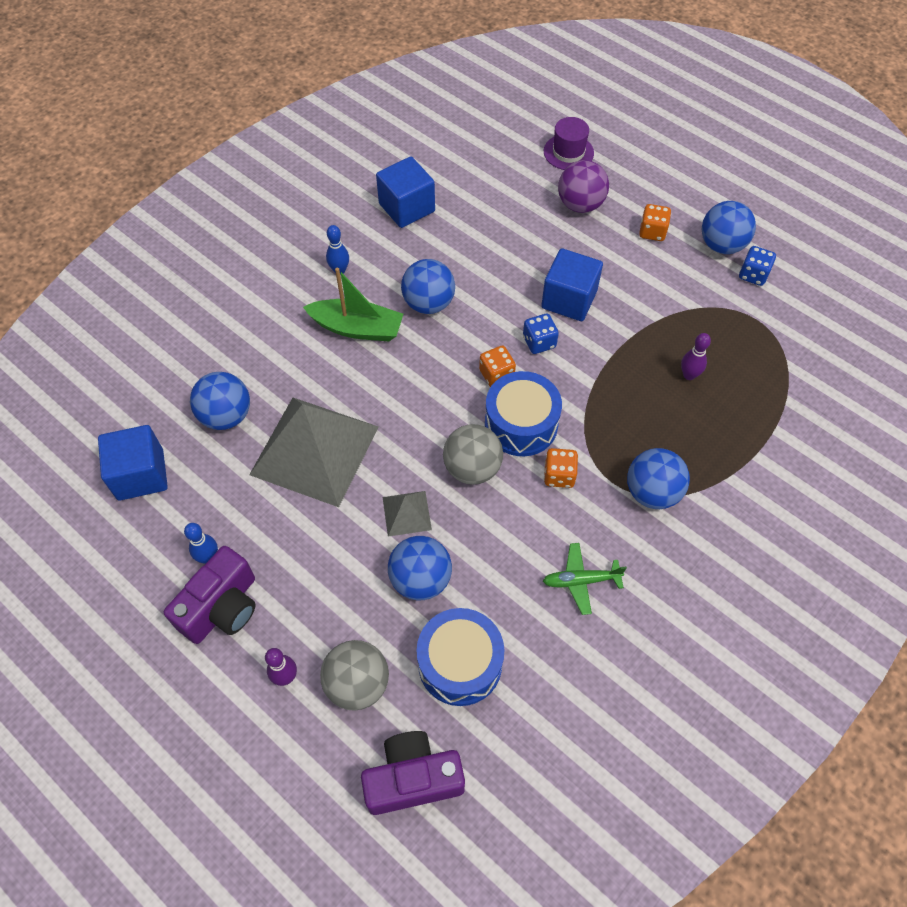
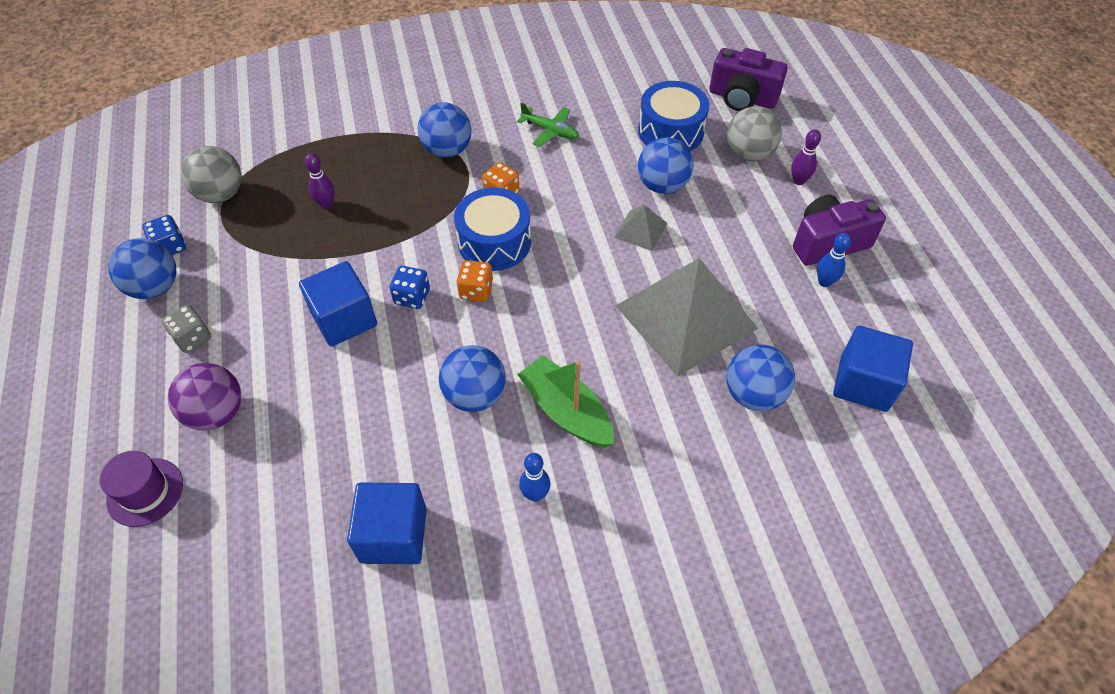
camera: 145 degrees left, 5 degrees down
(472, 468) = (563, 233): grey ball -> grey ball (221, 194)
(652, 232) = (192, 338): orange dice -> grey dice

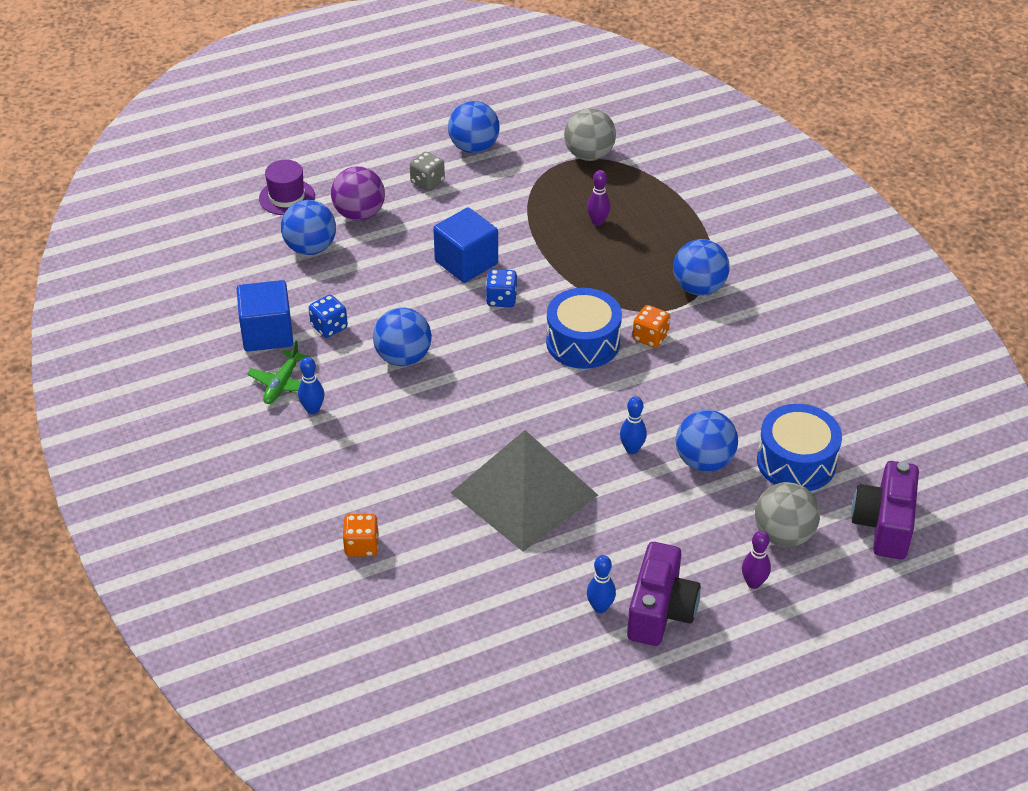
camera: 80 degrees right, 10 degrees down
(170, 247) = (519, 143): blue dice -> blue dice (329, 327)
(476, 291) = (519, 339): orange dice -> orange dice (361, 546)
(550, 131) = (758, 361): green plane -> green plane (282, 384)
(566, 411) = (397, 419): green boat -> none
(640, 230) = (632, 449): grey pyramid -> blue bowling pin
(753, 394) = (440, 550): blue ball -> blue ball (310, 248)
(828, 243) = (660, 611): purple camera -> purple camera turned 45 degrees clockwise
(863, 383) = (471, 639): blue cube -> none

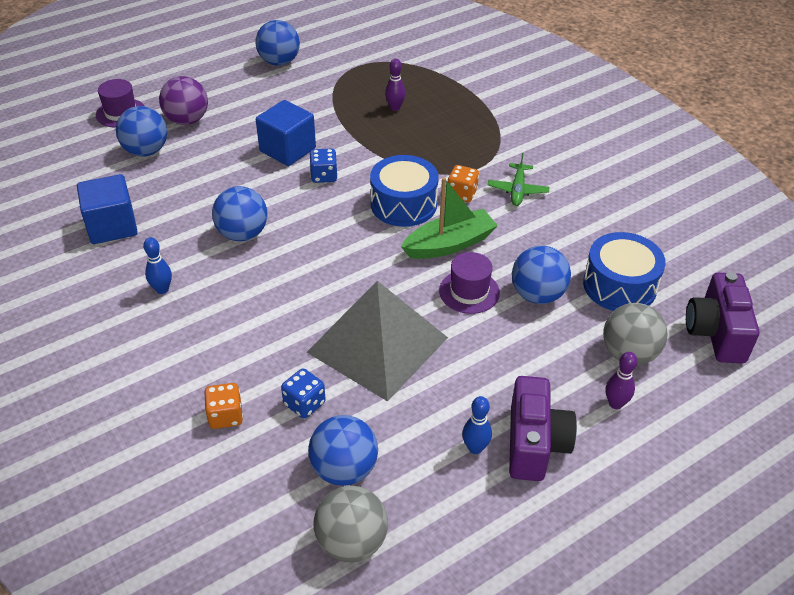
camera: 10 degrees left, 0 degrees up
(282, 384) = (130, 269): green plane -> green plane (517, 190)
(329, 327) = (170, 215): blue dice -> blue dice (304, 404)
(427, 182) = (243, 91): grey dice -> none
(589, 155) = (376, 59): grey ball -> grey ball (351, 542)
(623, 394) = (449, 244): none -> green boat
(632, 449) = (469, 291): blue bowling pin -> purple hat
(699, 288) = (493, 150): blue ball -> blue ball (344, 469)

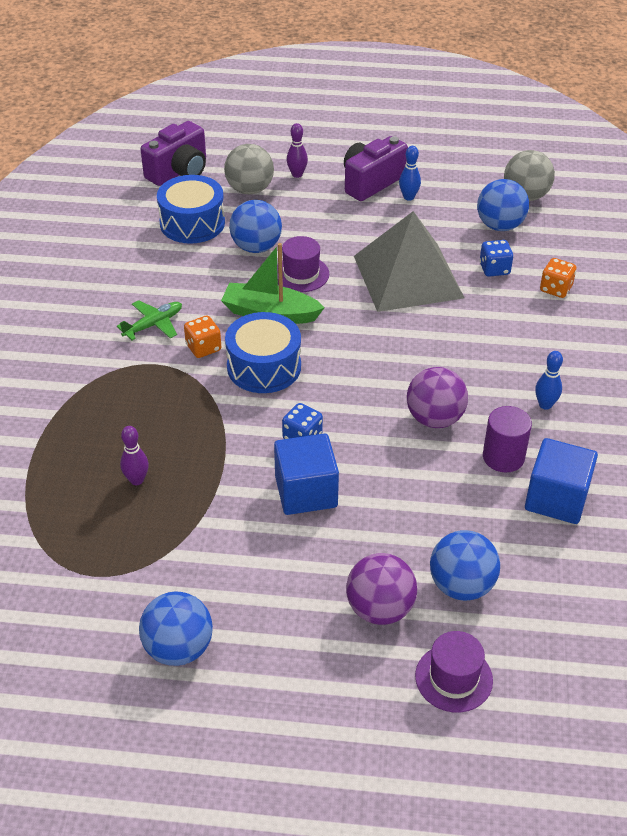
camera: 140 degrees left, 0 degrees up
(170, 234) = (503, 457): none -> purple cylinder
(243, 234) = (434, 418): blue ball -> purple ball

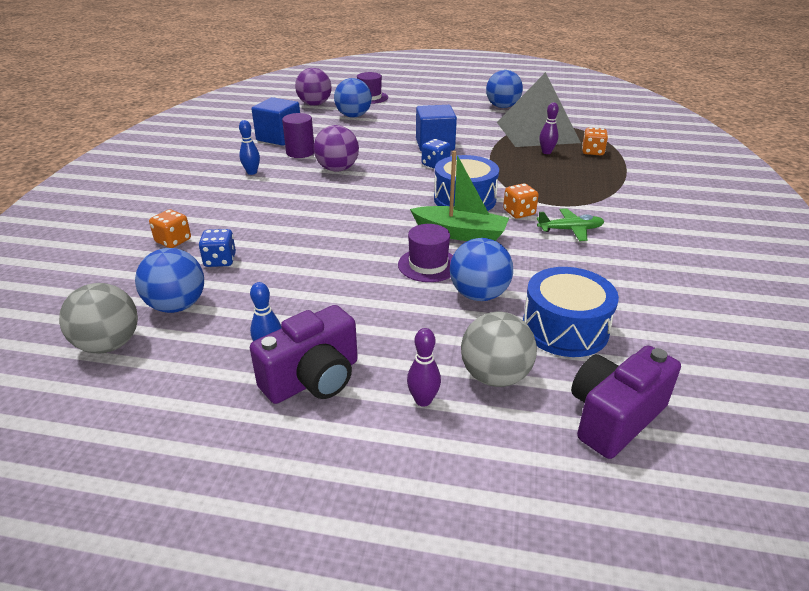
camera: 175 degrees left, 10 degrees down
(66, 485) = (592, 152): none -> orange dice
(153, 325) = (570, 230): green plane -> green plane turned 150 degrees counterclockwise
(380, 609) = (399, 112): purple ball -> purple ball (315, 104)
(408, 276) = (315, 258): grey pyramid -> grey pyramid (537, 132)

